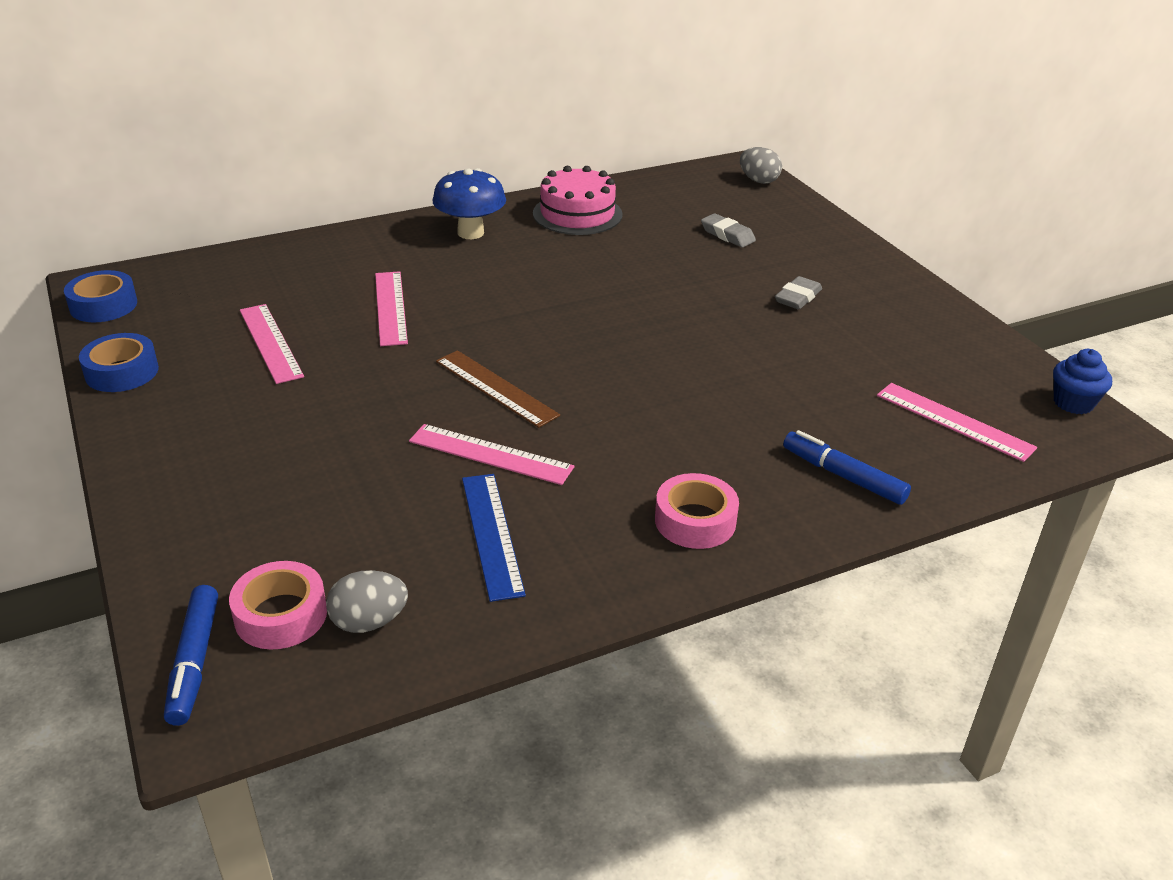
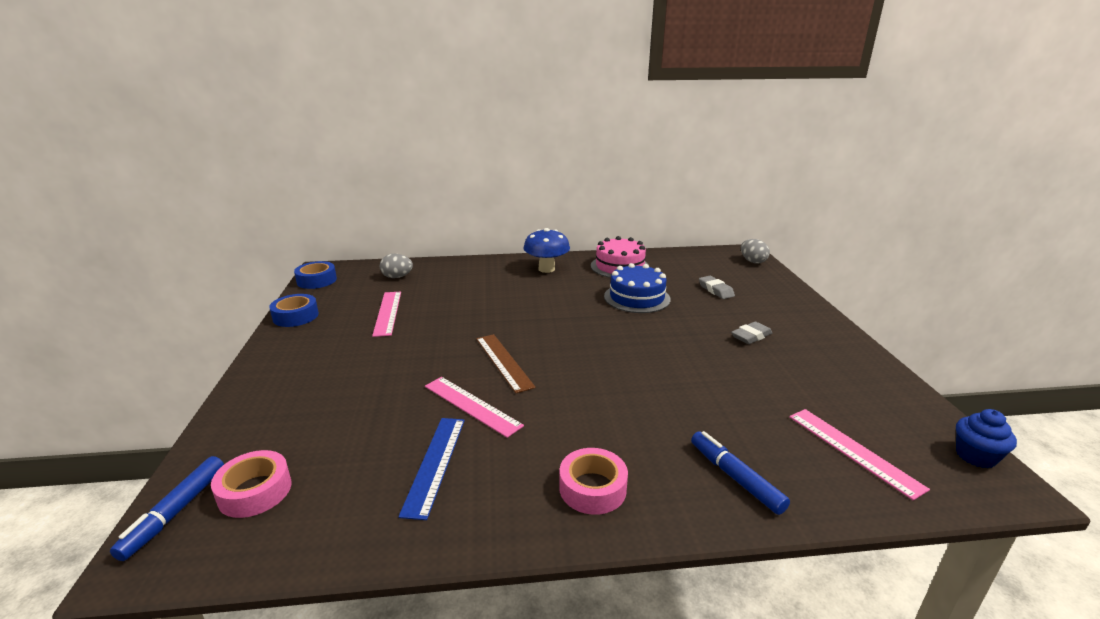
camera: 20 degrees right, 10 degrees down
(369, 622) = (306, 512): grey egg -> grey egg (397, 277)
(391, 307) = (471, 303): pink ruler -> none
(626, 262) = (637, 298): none -> blue cake

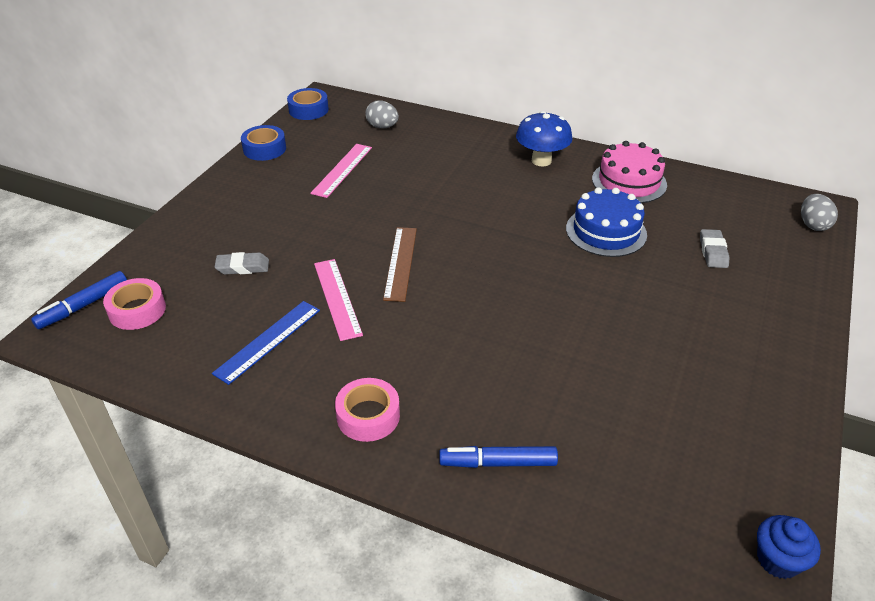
camera: 30 degrees right, 15 degrees up
(735, 477) = (498, 463): blue marker -> blue marker turned 90 degrees counterclockwise
(751, 336) = (686, 326): grey eraser -> grey eraser (243, 267)
(853, 451) = (645, 493): pink ruler -> none

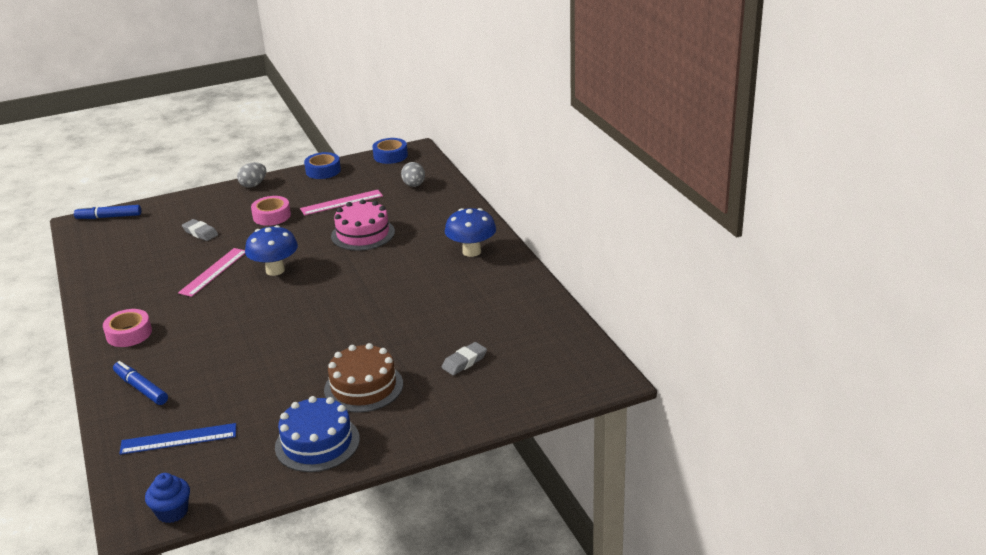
camera: 45 degrees right, 10 degrees down
(137, 310) = (124, 231): pink tape -> pink tape (272, 216)
(268, 341) = (149, 275): blue ruler -> blue ruler (178, 439)
(400, 263) = (275, 270): brown ruler -> blue mushroom
(606, 231) = (422, 314): blue cake -> blue cake (317, 443)
(629, 182) = (502, 292): pink cake -> pink cake (363, 234)
(686, 320) = (363, 387): none -> brown cake
(813, 225) = (575, 385): grey egg -> grey egg (253, 185)

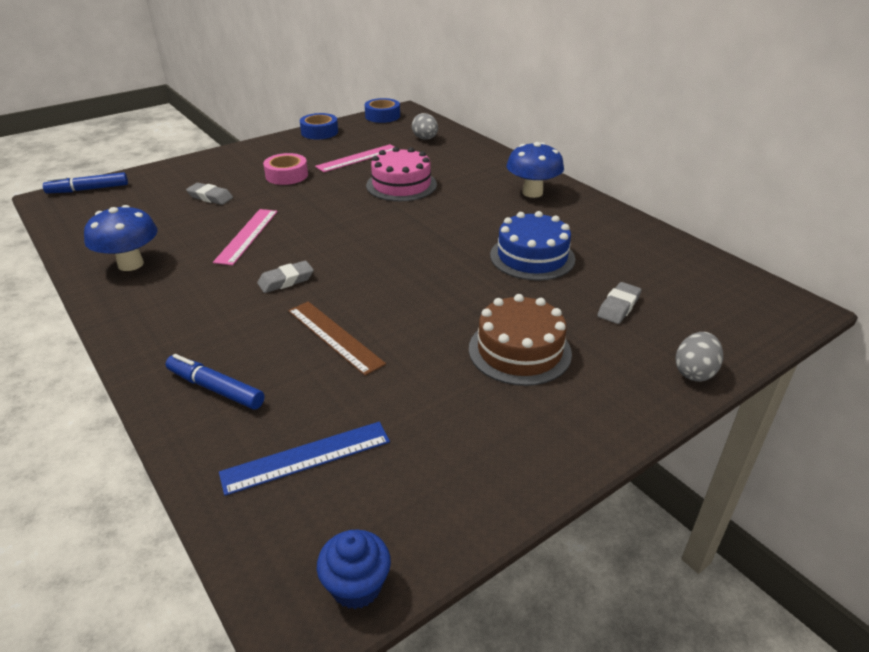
camera: 15 degrees left, 5 degrees up
(129, 334) = (167, 317): pink tape -> none
(225, 313) = (286, 281): none -> grey eraser
(237, 361) = (334, 336): none -> brown ruler
(253, 185) = (249, 148): grey egg -> grey egg (694, 372)
(275, 270) = (322, 228): blue mushroom -> blue mushroom (130, 264)
(317, 443) = (510, 435): blue cake -> blue cake (532, 257)

